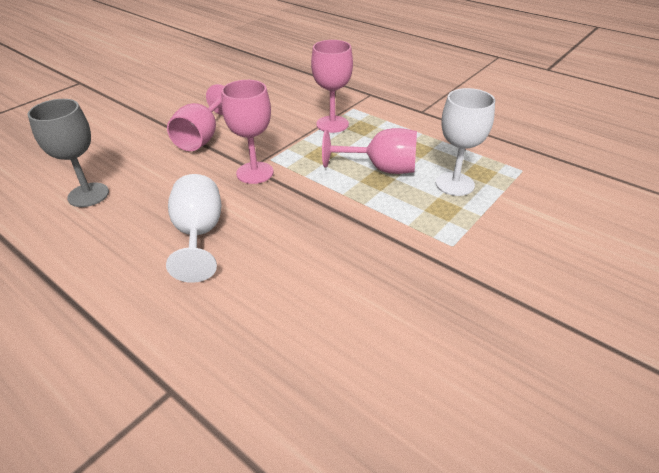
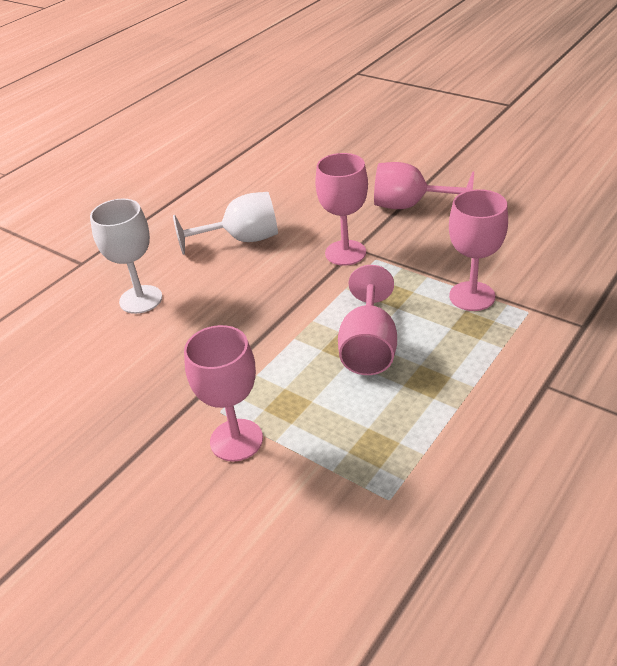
camera: 90 degrees right, 0 degrees up
(88, 195) = (298, 171): grey goblet -> none
(454, 184) = (341, 417): white goblet -> white goblet (141, 299)
(484, 235) = (236, 440): none -> pink goblet

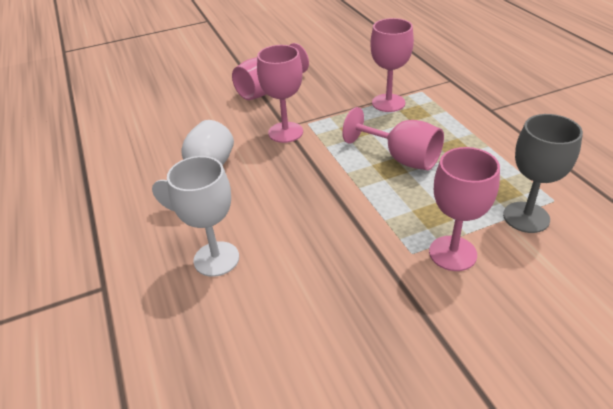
camera: 60 degrees left, 0 degrees up
(336, 481) = (526, 217): none -> grey goblet

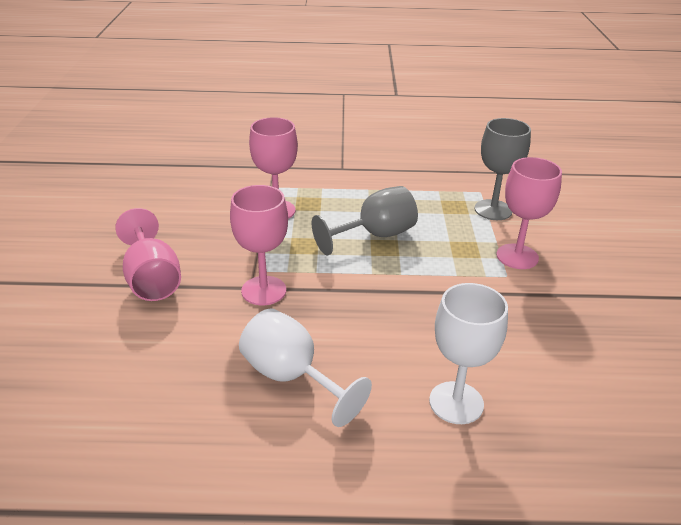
camera: 70 degrees left, 5 degrees down
(401, 158) = (375, 235): pink goblet -> grey goblet

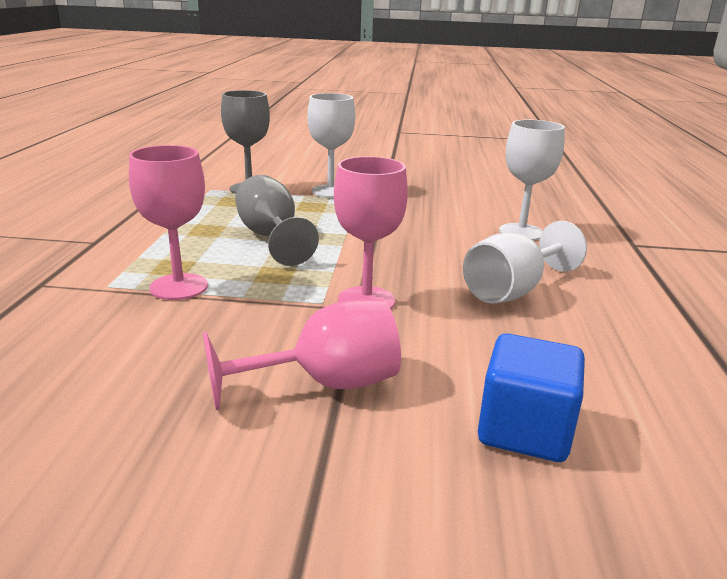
camera: 85 degrees left, 10 degrees down
(88, 362) = (524, 430): none -> blue cube
(517, 256) = (330, 191): pink goblet -> white goblet

